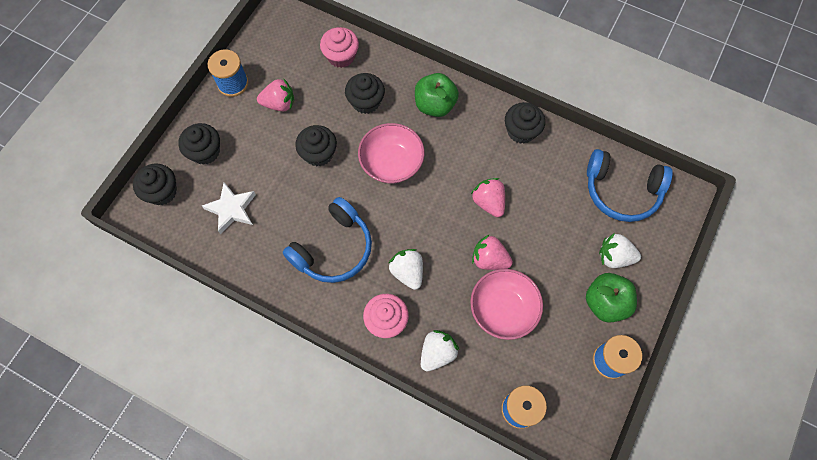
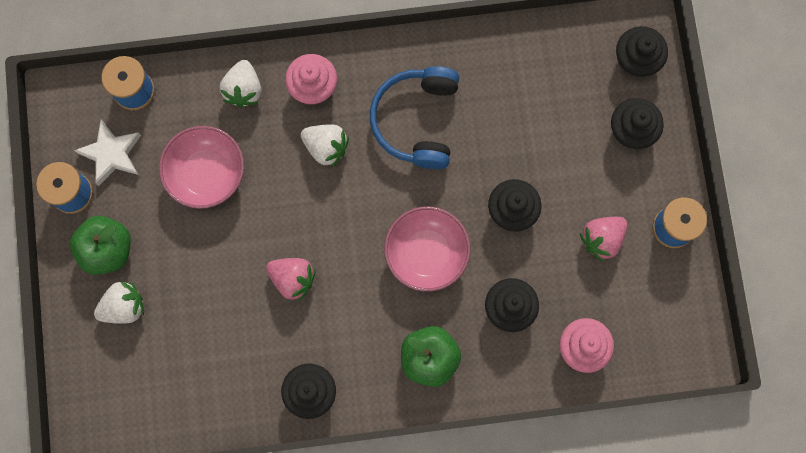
camera: 145 degrees right, 10 degrees up
(231, 209) = (551, 90): white star -> white star (112, 154)
(489, 259) = (252, 216): pink strawberry -> none
(621, 191) = (156, 392): blue headphones -> none

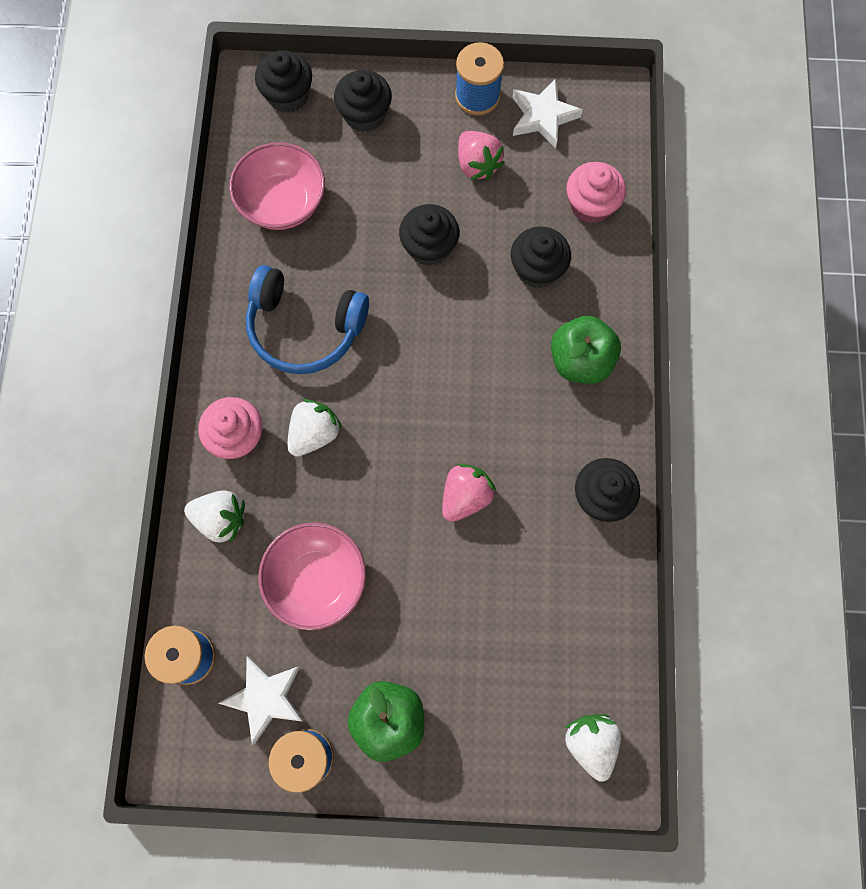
camera: 80 degrees left, 5 degrees down
(124, 306) = (465, 708): white strawberry -> white strawberry (590, 743)
(426, 253) = (461, 344): pink bowl -> pink bowl (282, 202)
(664, 291) = (543, 116): none -> white star

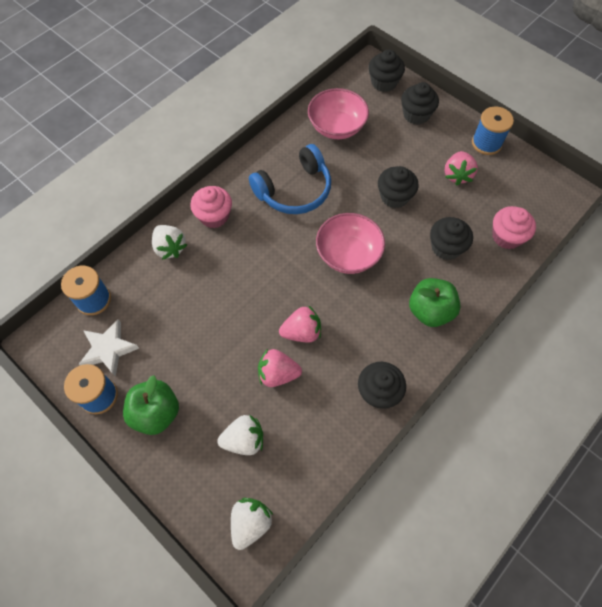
camera: 40 degrees right, 10 degrees down
(305, 328) = (294, 190): blue headphones -> blue headphones turned 90 degrees counterclockwise
(314, 433) = (252, 242): white strawberry -> white strawberry (244, 440)
(316, 580) = (187, 313): pink bowl -> pink bowl (348, 254)
(481, 565) = (278, 374): none -> pink strawberry
(543, 116) = (516, 176): white star -> none

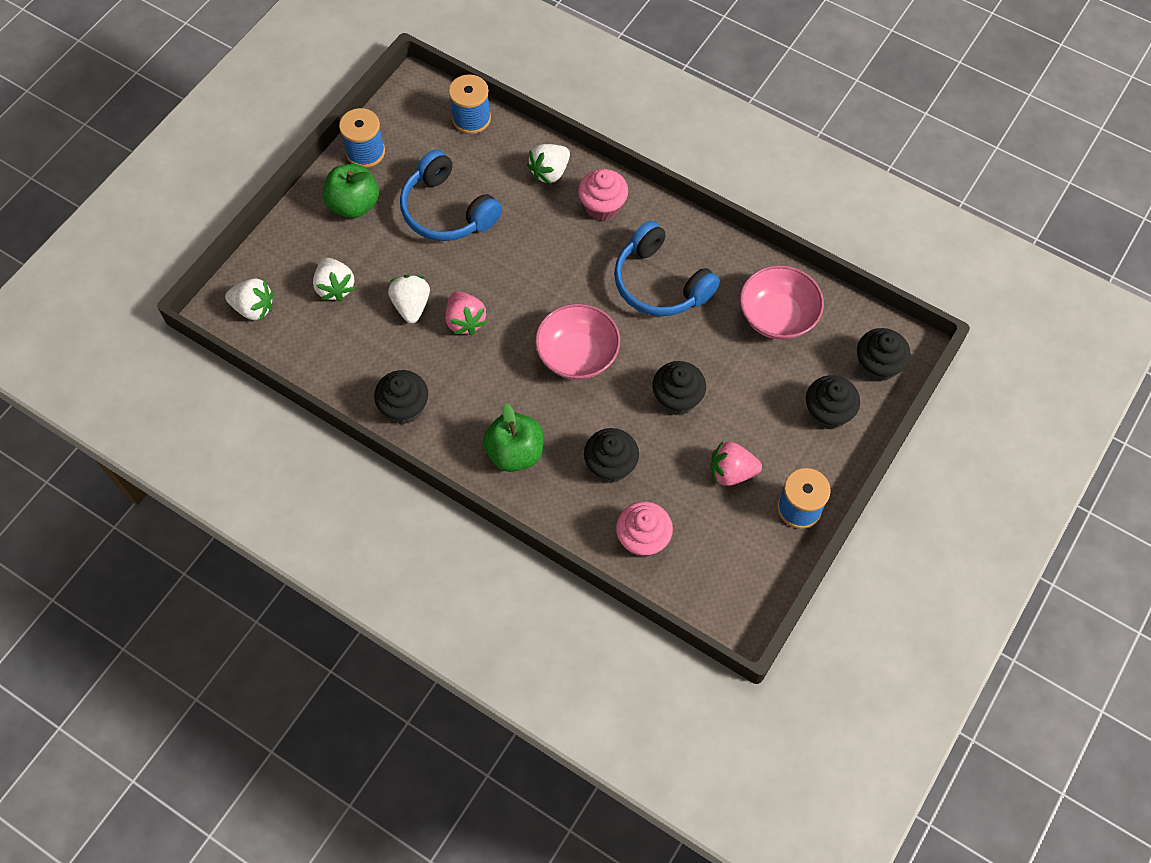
camera: 80 degrees right, 0 degrees up
(109, 349) = (416, 147): white star -> none
(186, 332) = (447, 210): none -> blue headphones
(278, 374) = (411, 306): pink strawberry -> white strawberry

